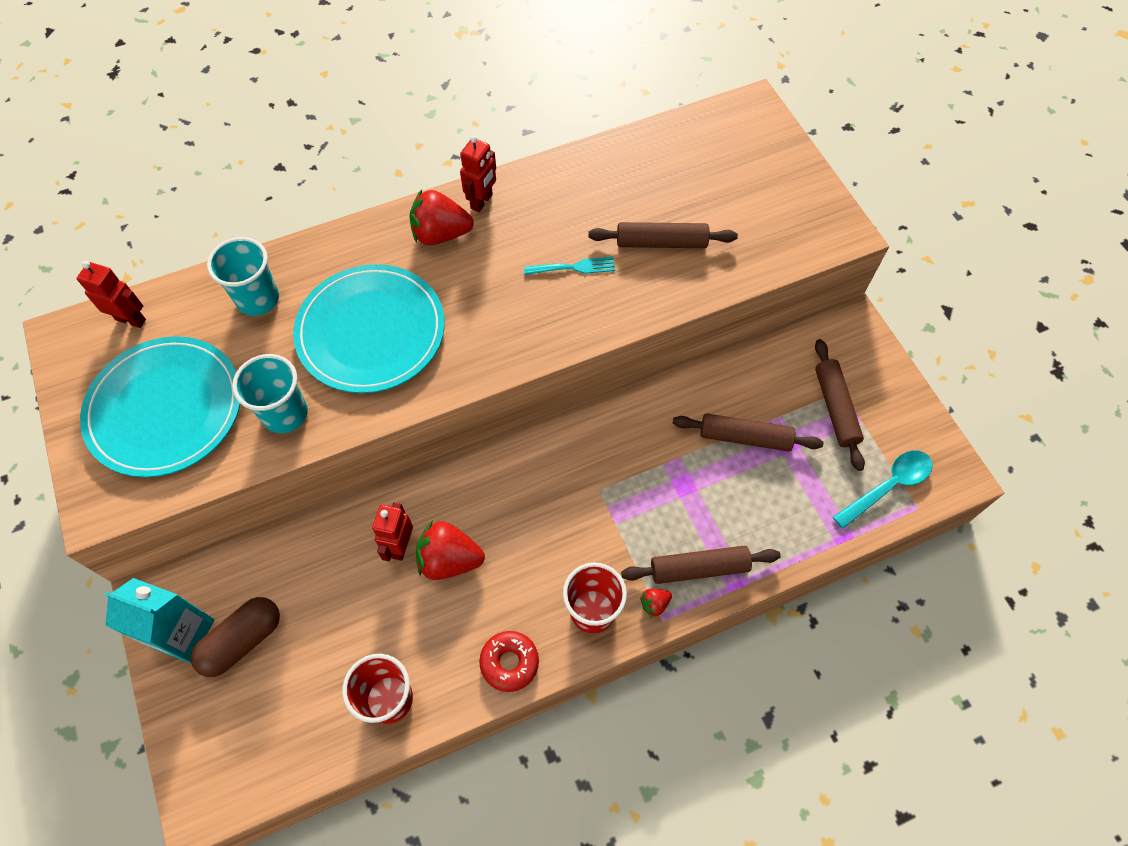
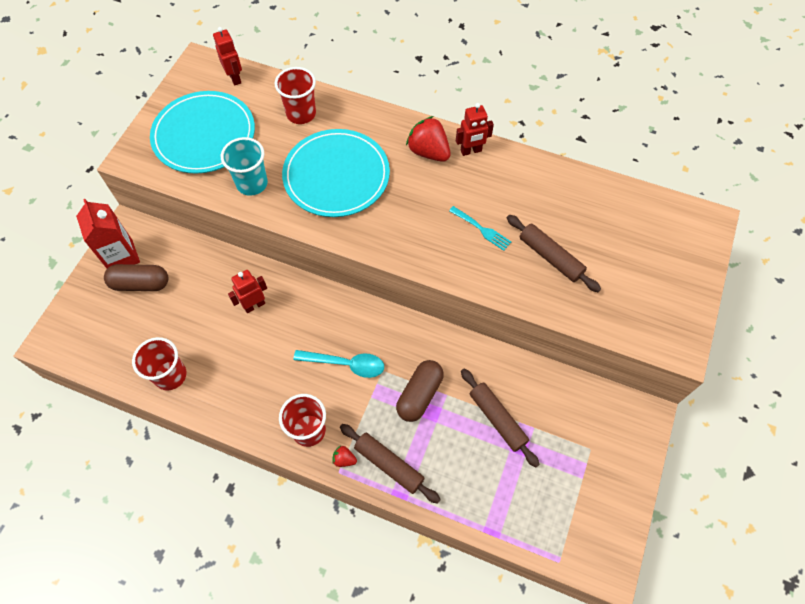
camera: 45 degrees right, 0 degrees up
(183, 633) = (121, 256): turquoise carton -> red carton
(258, 299) = (301, 114): turquoise cup -> red cup
(449, 560) = (269, 334): red strawberry -> none
(509, 662) = (241, 414): red donut -> none
(656, 480) = (419, 395): none -> brown capsule
(835, 408) = (574, 454): brown rolling pin -> none
(888, 486) = (554, 530): turquoise spoon -> turquoise spoon (346, 364)

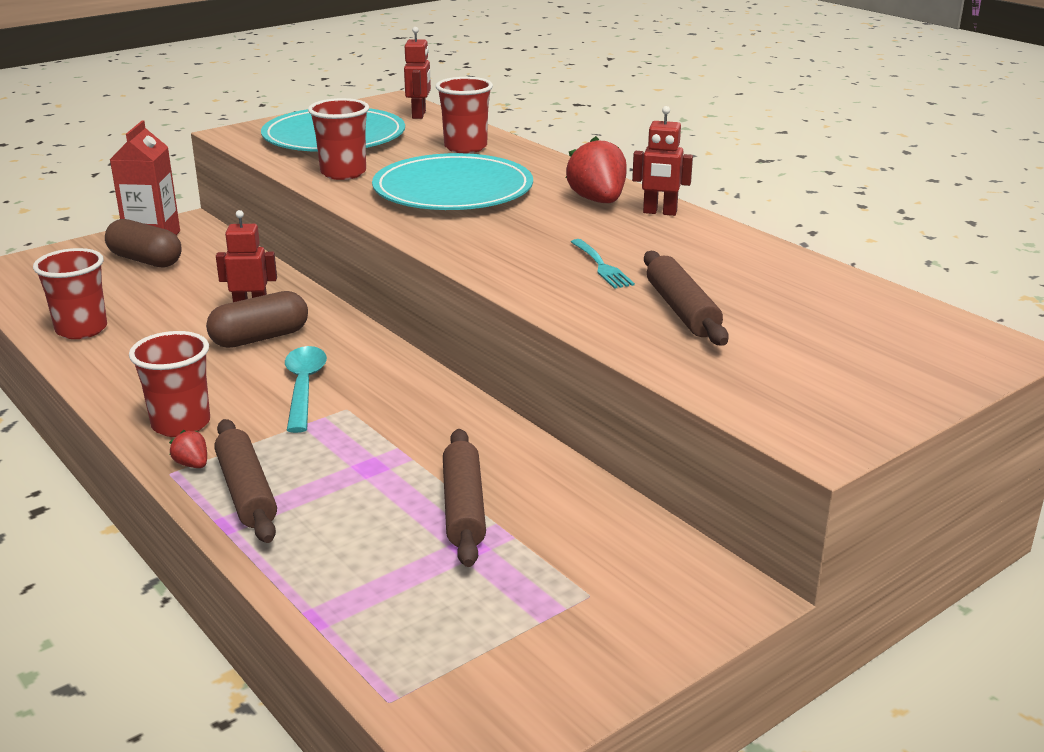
camera: 30 degrees right, 35 degrees down
(252, 183) = (343, 173): turquoise cup -> red cup
(346, 364) = (304, 387): turquoise spoon -> turquoise spoon turned 135 degrees counterclockwise
(419, 395) = (372, 445): brown capsule -> brown capsule (260, 338)

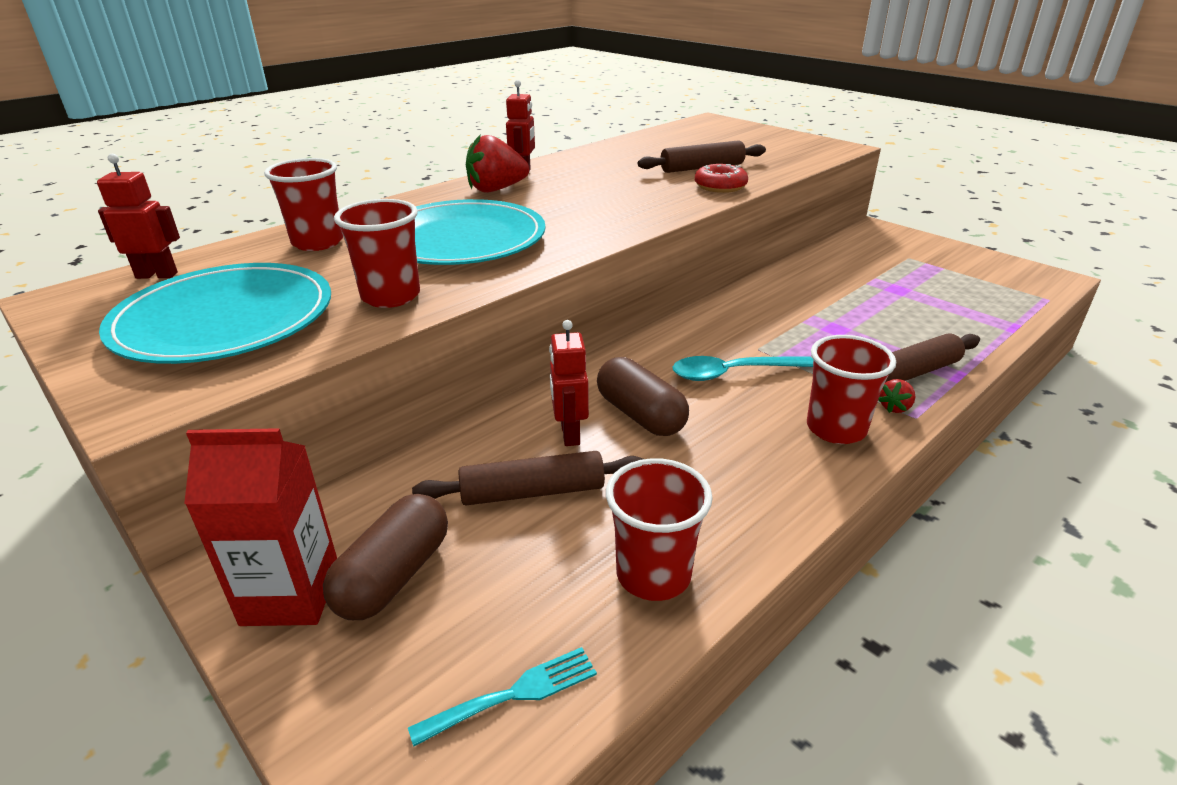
camera: 95 degrees left, 5 degrees up
(463, 507) = (859, 293): brown rolling pin -> brown rolling pin (533, 492)
(593, 313) = (720, 186): none -> red donut
(601, 266) = (637, 186): turquoise fork -> turquoise fork (512, 695)

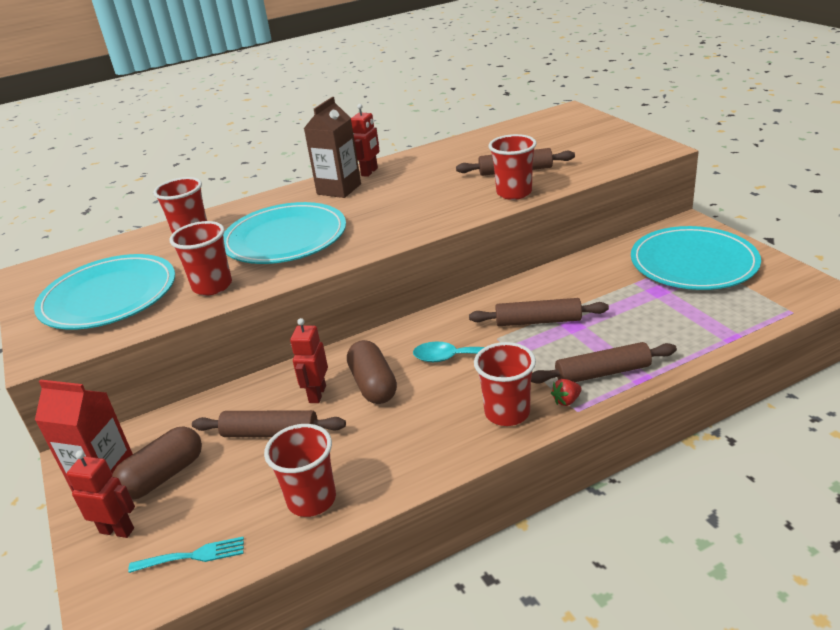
camera: 20 degrees right, 0 degrees up
(157, 275) = (86, 257): red robot -> red robot (117, 530)
(496, 189) = (339, 189): red strawberry -> brown carton
(720, 186) = (514, 193): red donut -> red cup
(792, 327) = (538, 321): none -> brown rolling pin
(911, 261) = (693, 262): none -> turquoise plate

